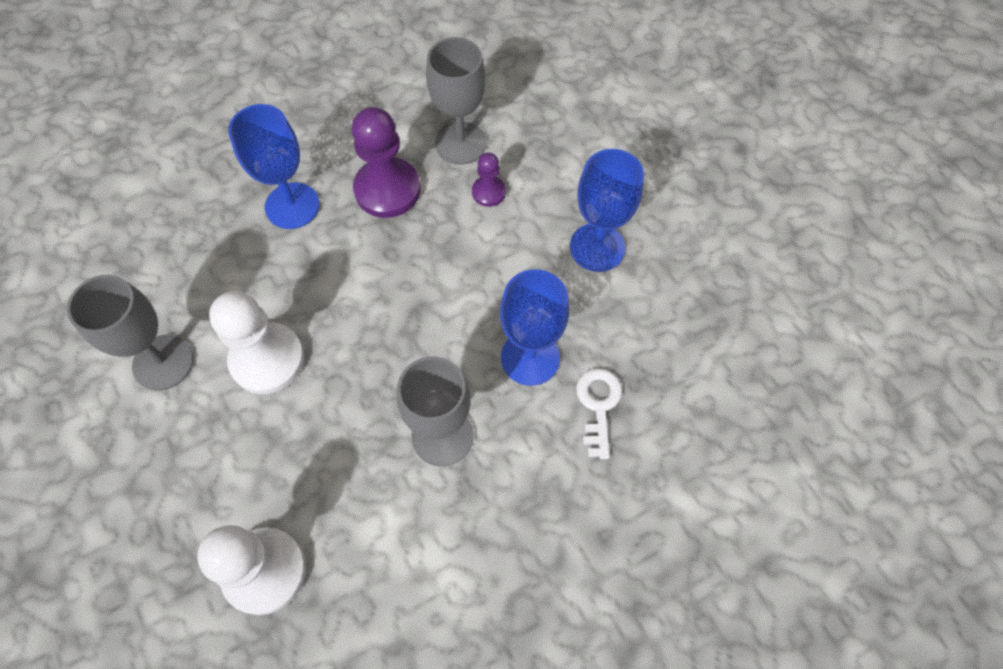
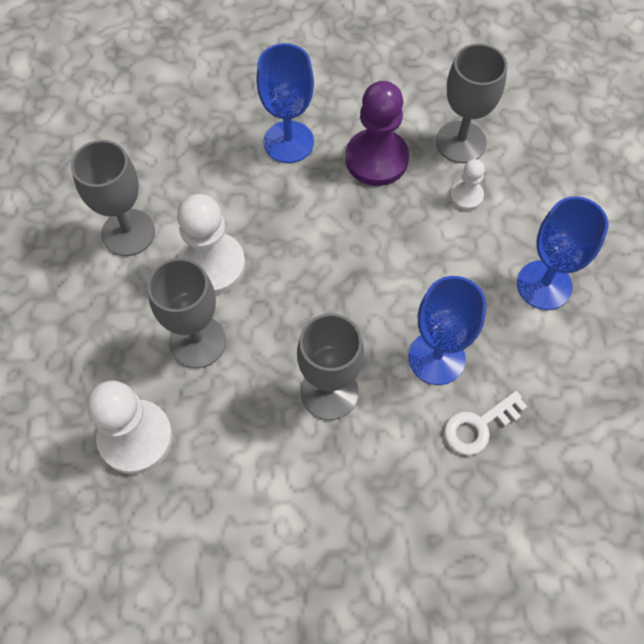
camera: 25 degrees right, 0 degrees up
(286, 443) = (197, 341): none -> grey goblet
(489, 192) = (466, 196): purple pawn -> white pawn
(598, 405) = (478, 426): white key -> white key turned 150 degrees counterclockwise

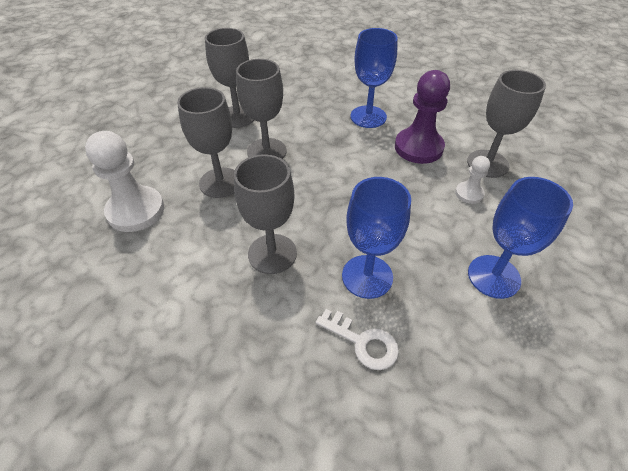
camera: 35 degrees right, 15 degrees down
(212, 265) = (266, 151): white pawn -> grey goblet
(478, 426) = (363, 342): white key -> white key turned 150 degrees counterclockwise

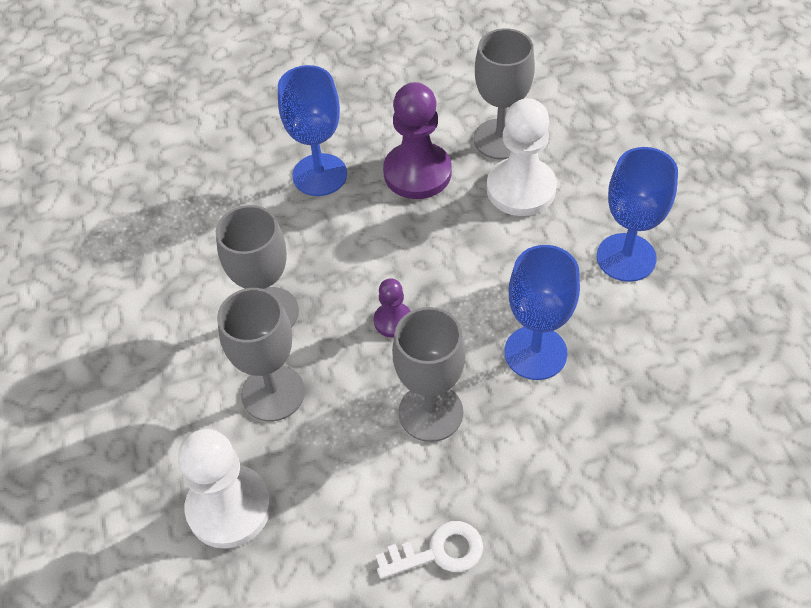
camera: 45 degrees left, 5 degrees up
(237, 117) = (168, 299): grey goblet -> none
(314, 198) = (393, 321): none -> purple pawn
(363, 342) = (599, 410): white key -> white key (438, 552)
(469, 193) = (521, 189): white pawn -> white pawn, size x1.94

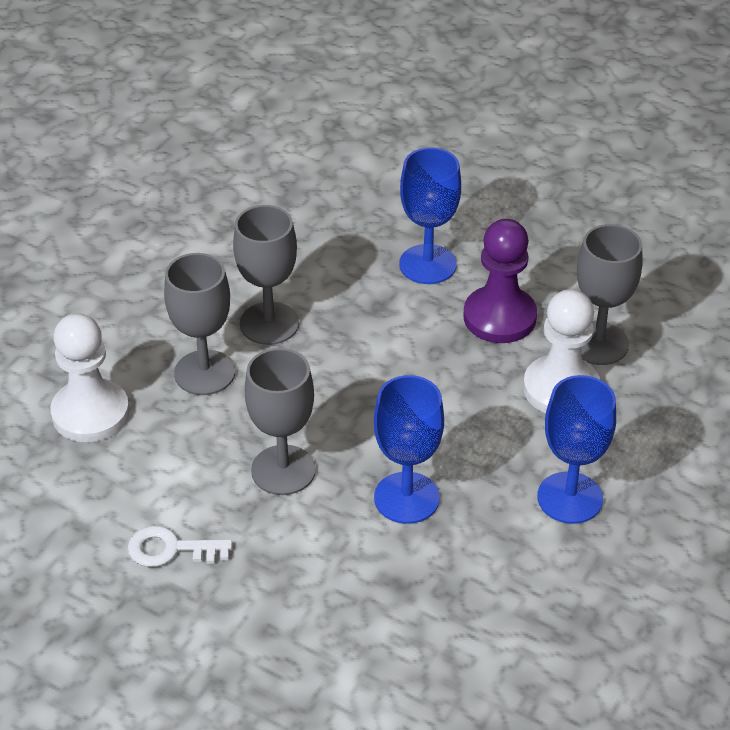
camera: 45 degrees right, 10 degrees down
(393, 321) = (340, 396): purple pawn -> none
(438, 552) = (171, 549): white key -> white key turned 150 degrees clockwise

